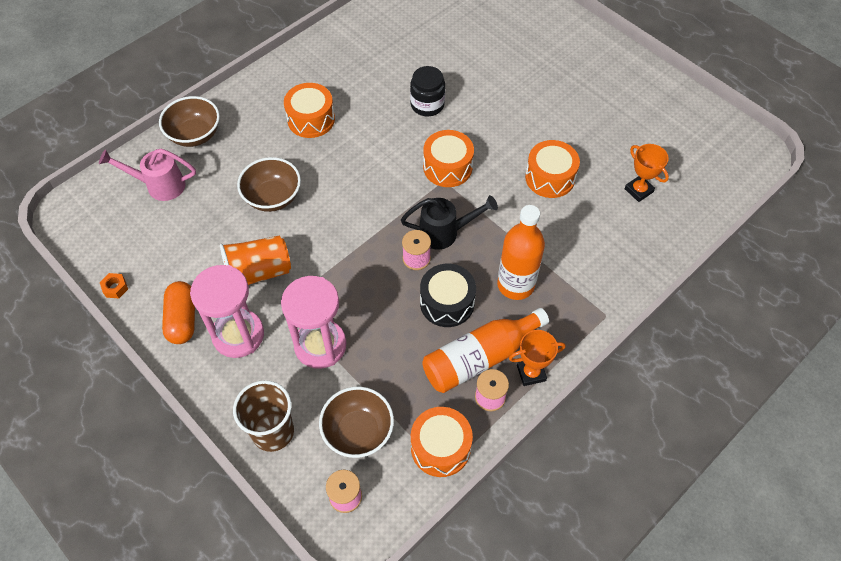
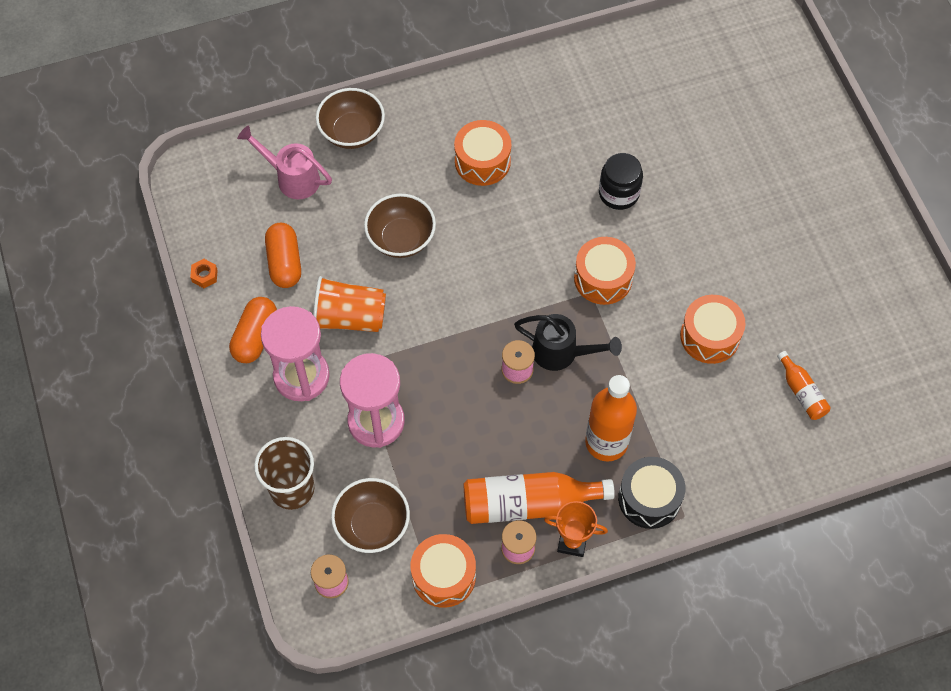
camera: 25 degrees right, 5 degrees up
(182, 251) = (284, 262): none -> orange capsule
(447, 303) = (524, 431): black drum -> black drum (649, 498)
(638, 190) = (801, 392): orange trophy -> orange bottle

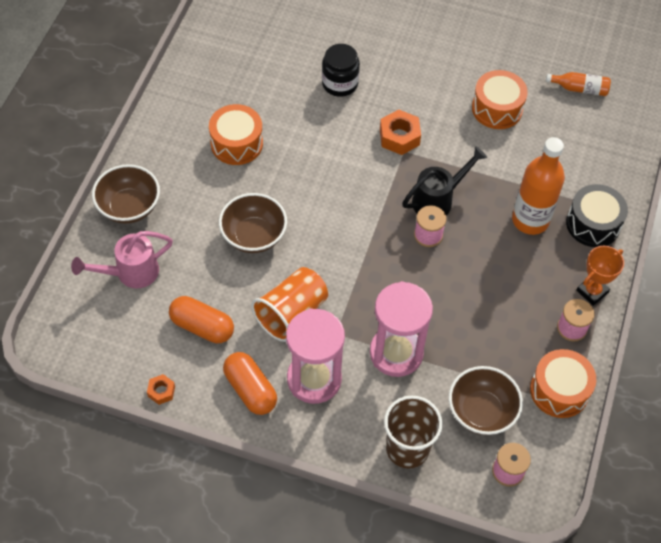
camera: 55 degrees left, 5 degrees down
(528, 503) = (541, 298): orange bottle -> none
(603, 278) = (399, 137): orange drum -> orange nut

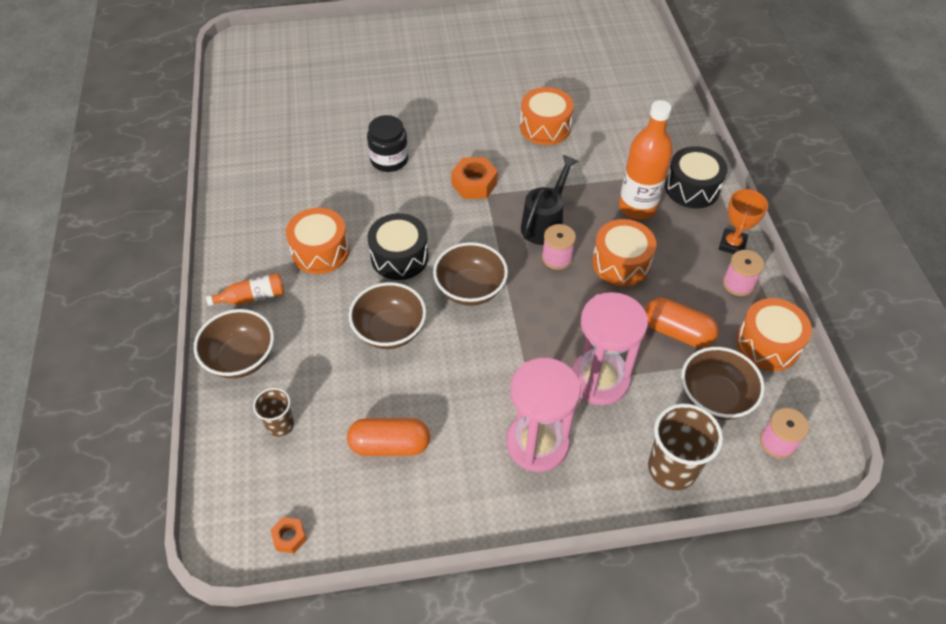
camera: 25 degrees left, 5 degrees down
(131, 273) = (280, 425): pink watering can -> brown cup
(161, 391) = (385, 536): orange nut -> orange nut (289, 537)
(250, 389) = (479, 486): orange capsule -> orange capsule (677, 332)
(291, 313) = (474, 389): orange cup -> none
(297, 176) = (399, 257): none -> black drum
(338, 230) = (470, 289): none -> brown bowl
(480, 264) = (621, 263): none -> orange drum
(579, 89) = (603, 85): orange bottle -> orange bottle (252, 297)

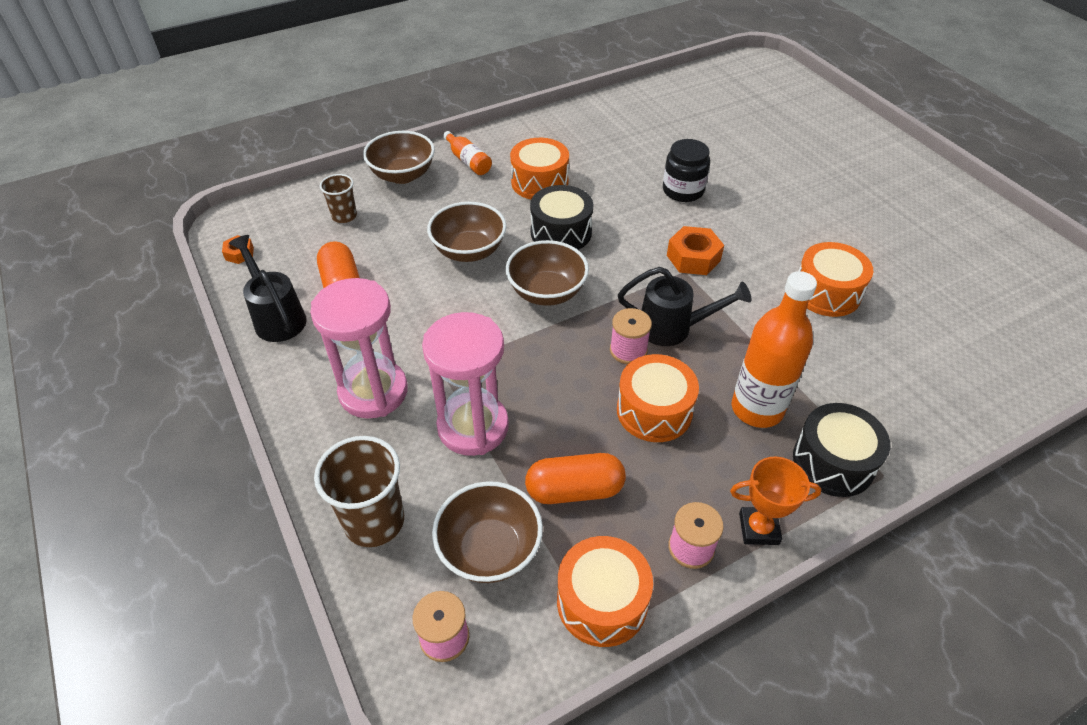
camera: 70 degrees right, 5 degrees down
(408, 511) = (277, 317): none -> black watering can
(677, 332) = (574, 490): orange capsule -> orange capsule turned 75 degrees clockwise

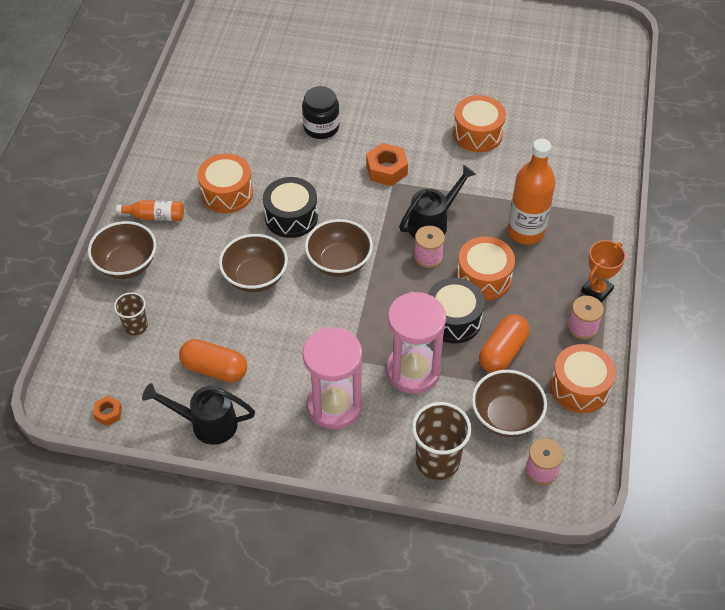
camera: 50 degrees left, 5 degrees up
(833, 462) = (587, 228): black drum -> black drum (453, 319)

